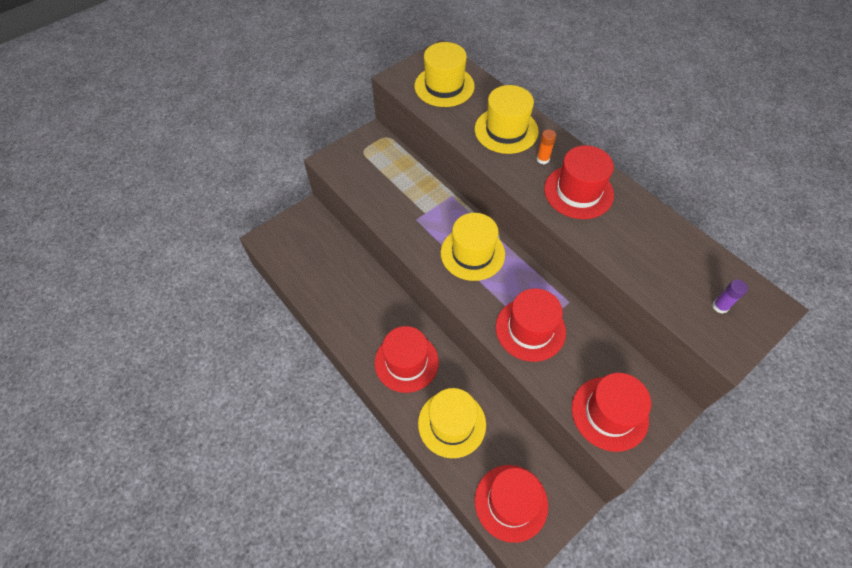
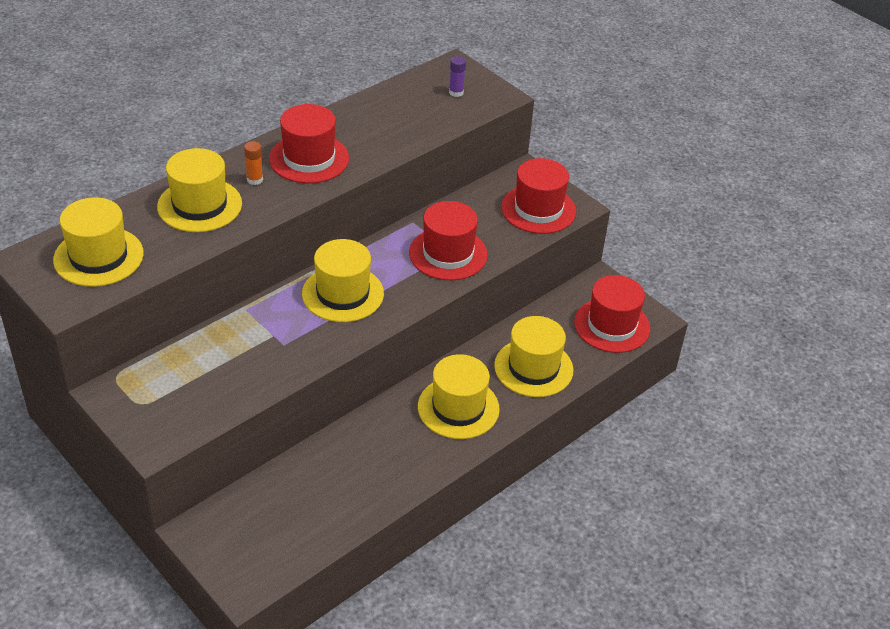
camera: 95 degrees left, 15 degrees down
(406, 362) = (458, 408): red hat -> yellow hat

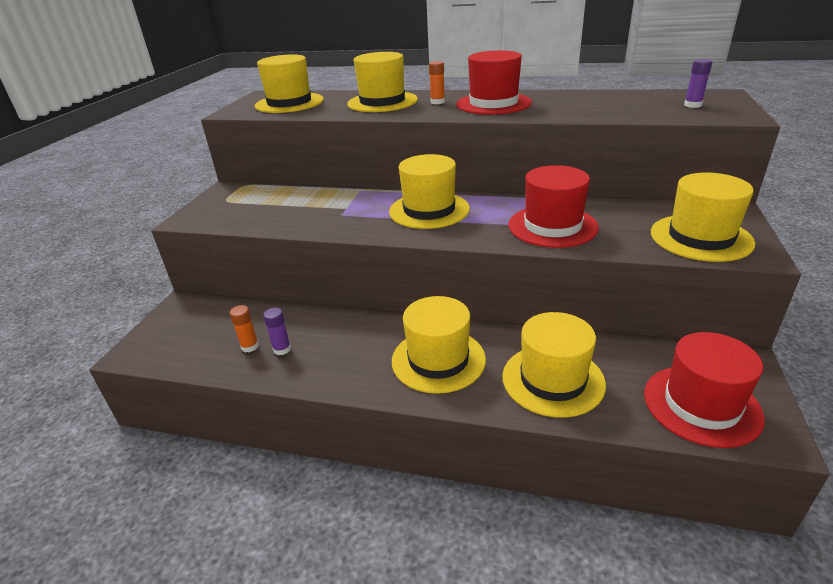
camera: 60 degrees right, 10 degrees down
(324, 505) = (250, 346): none -> orange glue stick
(351, 487) = (282, 349): none -> purple glue stick
(538, 209) = (700, 237): red hat -> yellow hat

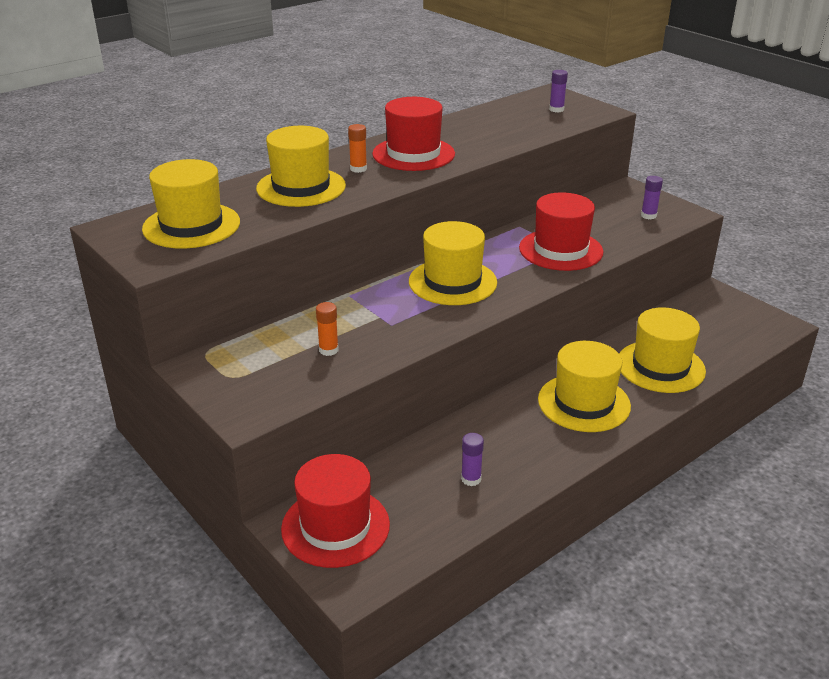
camera: 55 degrees left, 0 degrees up
(250, 346) = (441, 498): orange glue stick -> orange glue stick (328, 350)
(700, 237) = (648, 216): yellow hat -> purple glue stick
(701, 405) = (737, 329): red hat -> red hat (335, 526)

